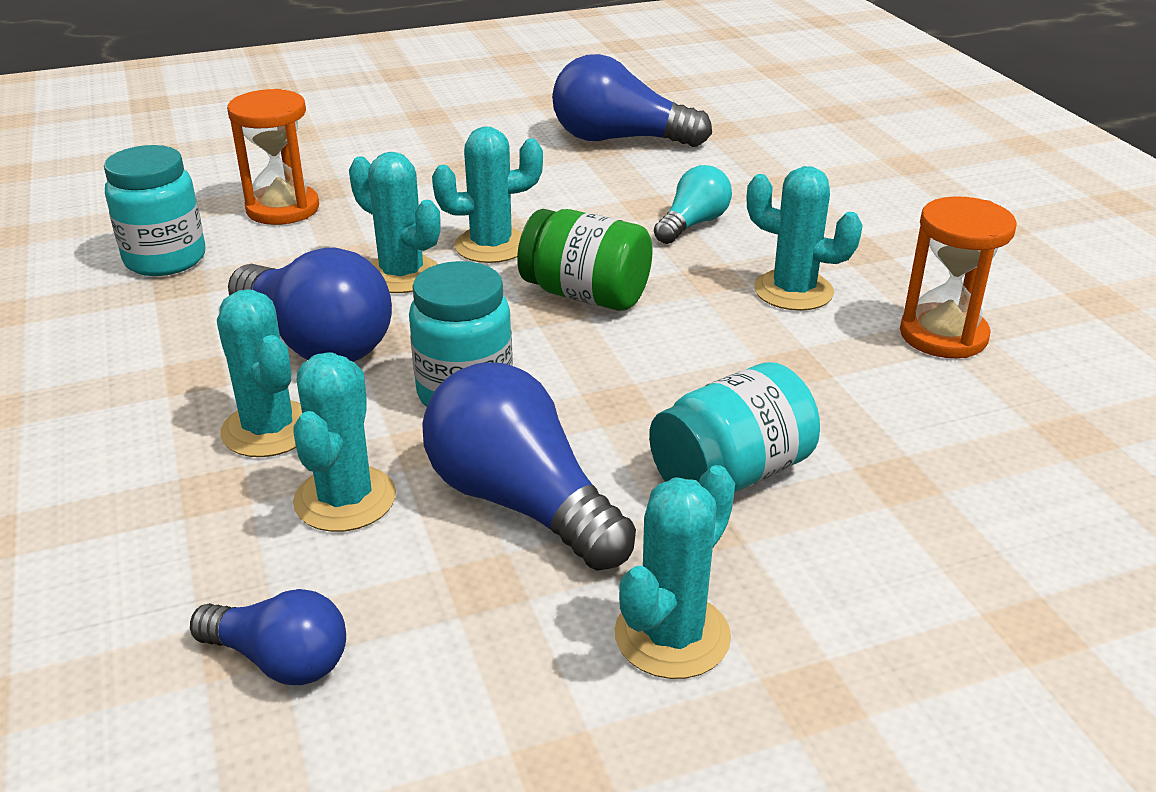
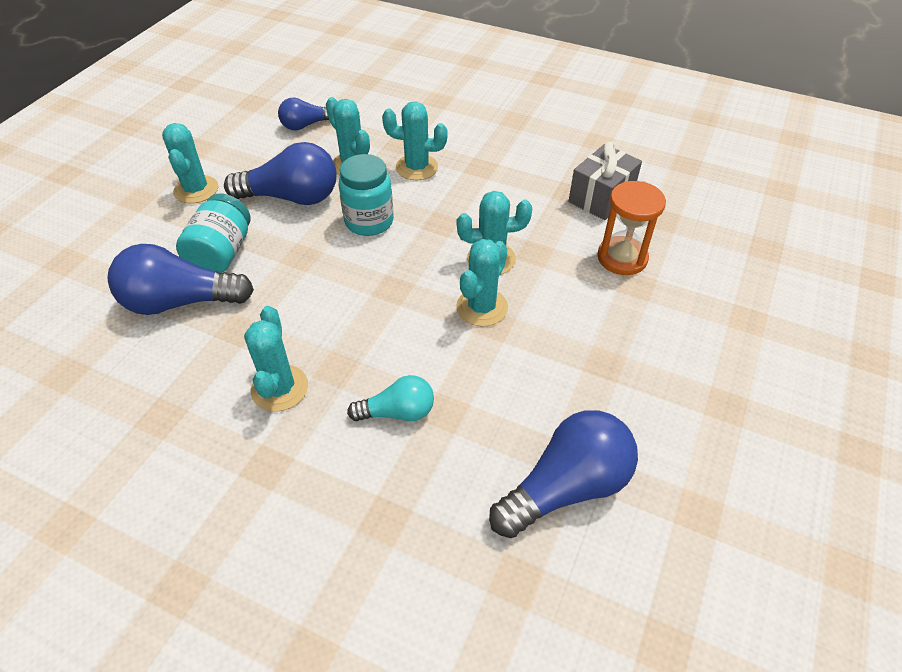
camera: 135 degrees right, 15 degrees up
(165, 259) = (601, 198): turquoise jar -> grey gift
(316, 342) = (463, 205): blue light bulb -> blue light bulb (180, 302)
(585, 295) = (388, 306): green jar -> none
(692, 224) = (397, 412): turquoise light bulb -> turquoise light bulb turned 90 degrees counterclockwise
(793, 291) = (280, 388): turquoise cactus -> turquoise cactus turned 75 degrees counterclockwise
(943, 335) = (165, 408): orange hourglass -> none

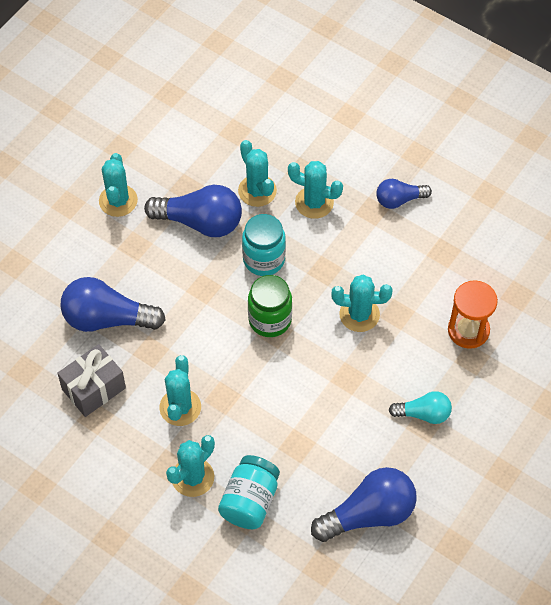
camera: 10 degrees right, 10 degrees up
(222, 253) = (139, 275): turquoise jar -> turquoise jar (250, 501)
(306, 125) = (219, 133): blue light bulb -> blue light bulb (399, 200)
(385, 277) = (270, 320): none -> green jar
(397, 412) = (263, 440): turquoise light bulb -> turquoise light bulb (423, 414)
(482, 307) = (342, 361): turquoise cactus -> turquoise cactus (193, 477)
(601, 198) = (470, 263): grey gift -> grey gift (93, 388)

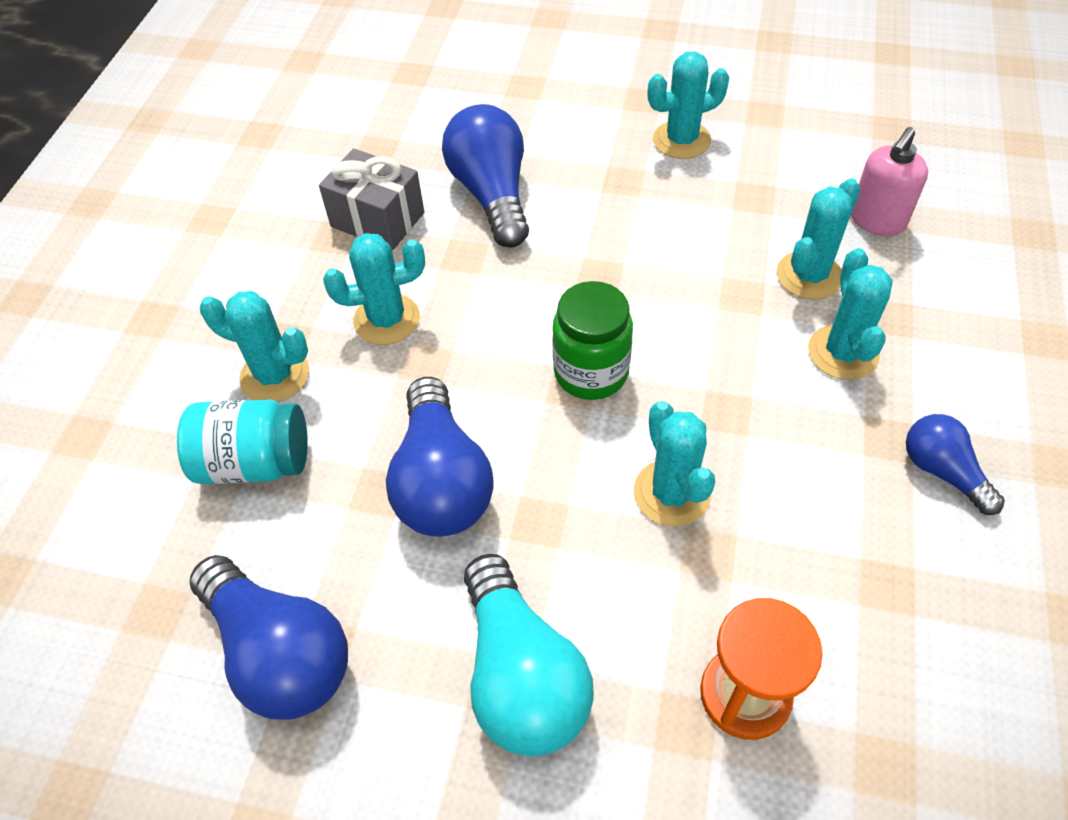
camera: 70 degrees right, 5 degrees down
(200, 222) = (708, 232): blue light bulb -> blue light bulb (441, 481)
(236, 140) = (877, 221): none -> pink soap dispenser
(264, 259) = (694, 326): turquoise jar -> none
(423, 414) = (521, 675): turquoise light bulb -> turquoise light bulb, size x1.72

